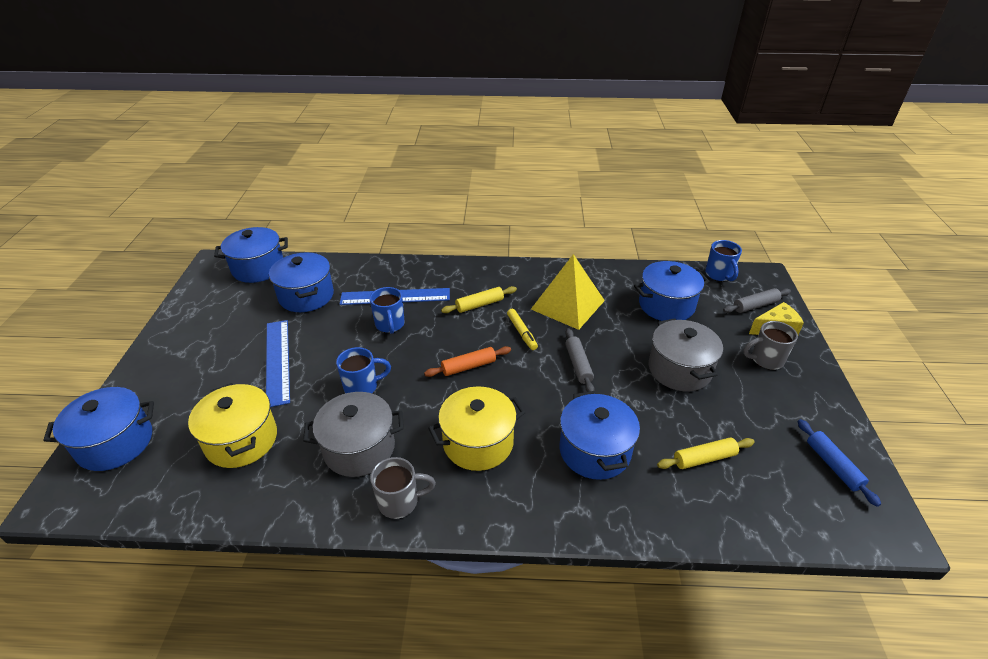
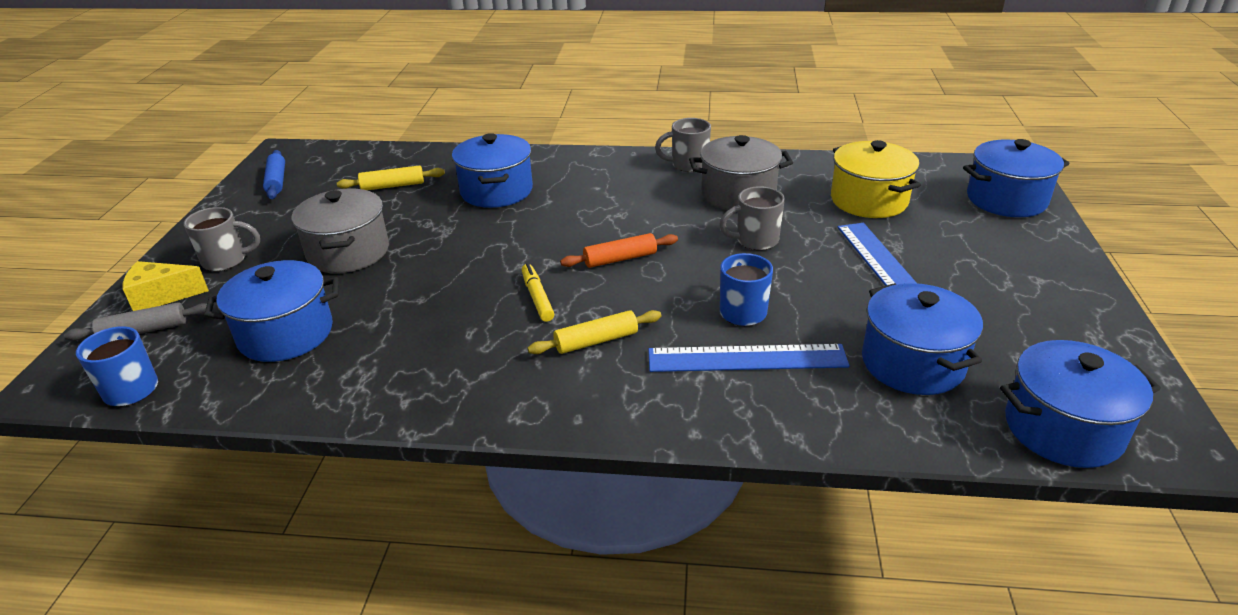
camera: 175 degrees left, 5 degrees down
(362, 387) = (755, 241): blue mug -> grey mug
(478, 443) = (614, 197): yellow pot -> none
(568, 305) = (447, 338): yellow pyramid -> none
(578, 365) = (474, 259): grey rolling pin -> none

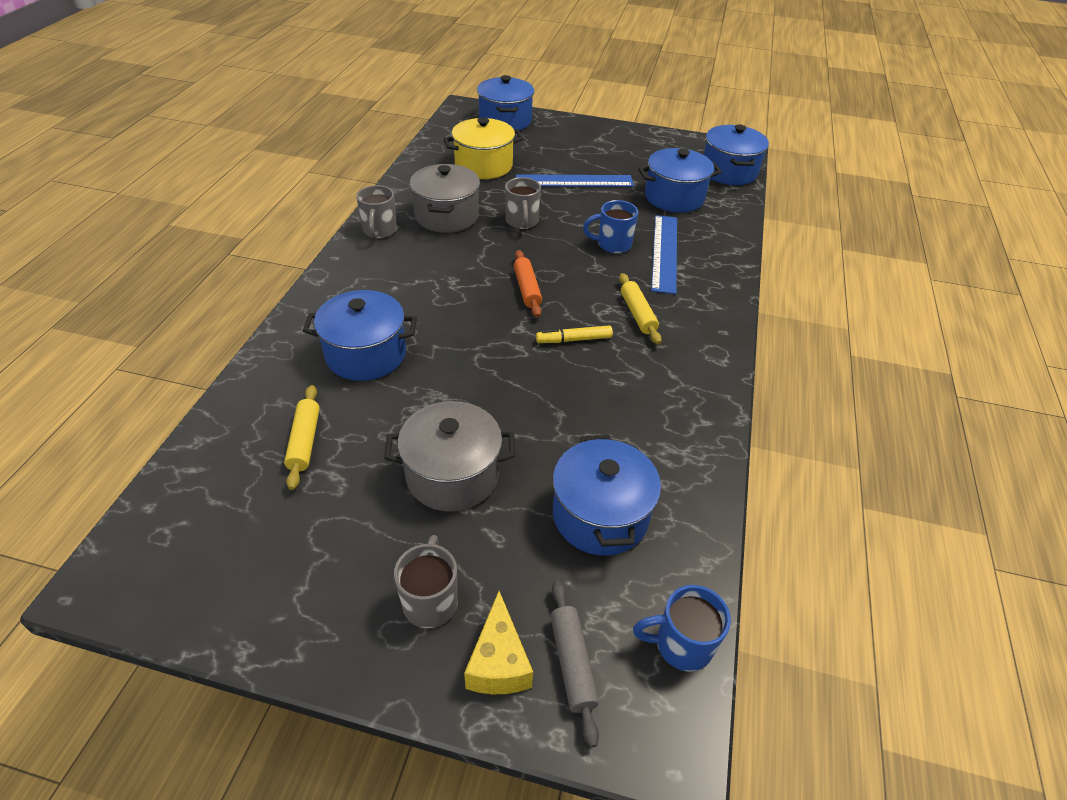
camera: 85 degrees left, 10 degrees up
(277, 181) = (214, 575): blue rolling pin -> none

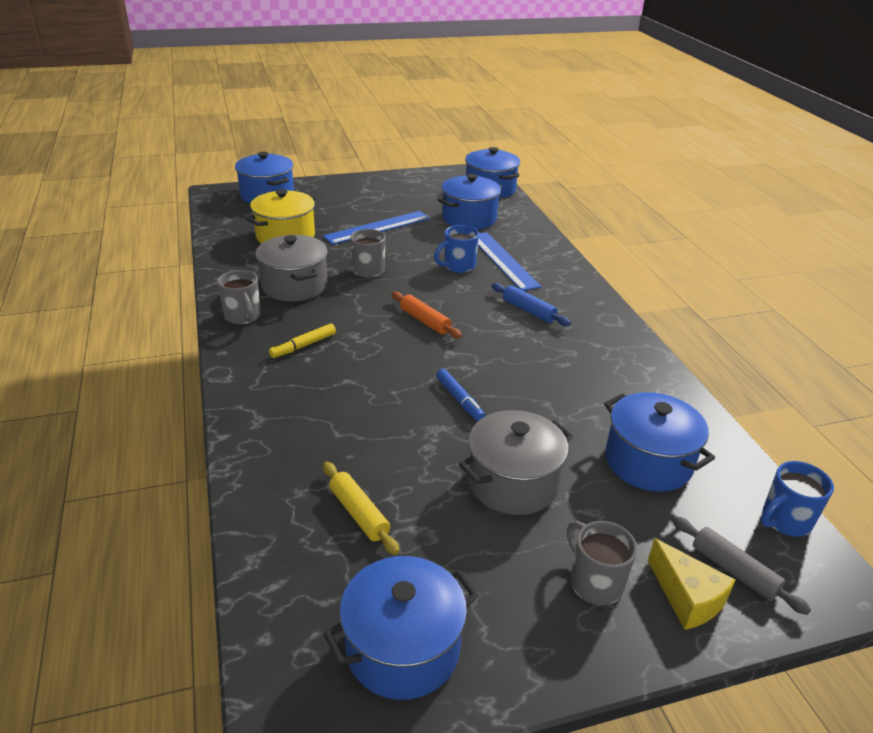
camera: 30 degrees left, 10 degrees down
(366, 354) = (339, 421): blue pot -> blue pot (403, 648)
(483, 377) = (459, 400): none -> blue marker
(522, 222) = (367, 271): grey mug -> grey mug turned 90 degrees clockwise
(574, 339) = (500, 346): yellow marker -> yellow marker (303, 346)
(638, 314) = (528, 310): yellow rolling pin -> blue rolling pin

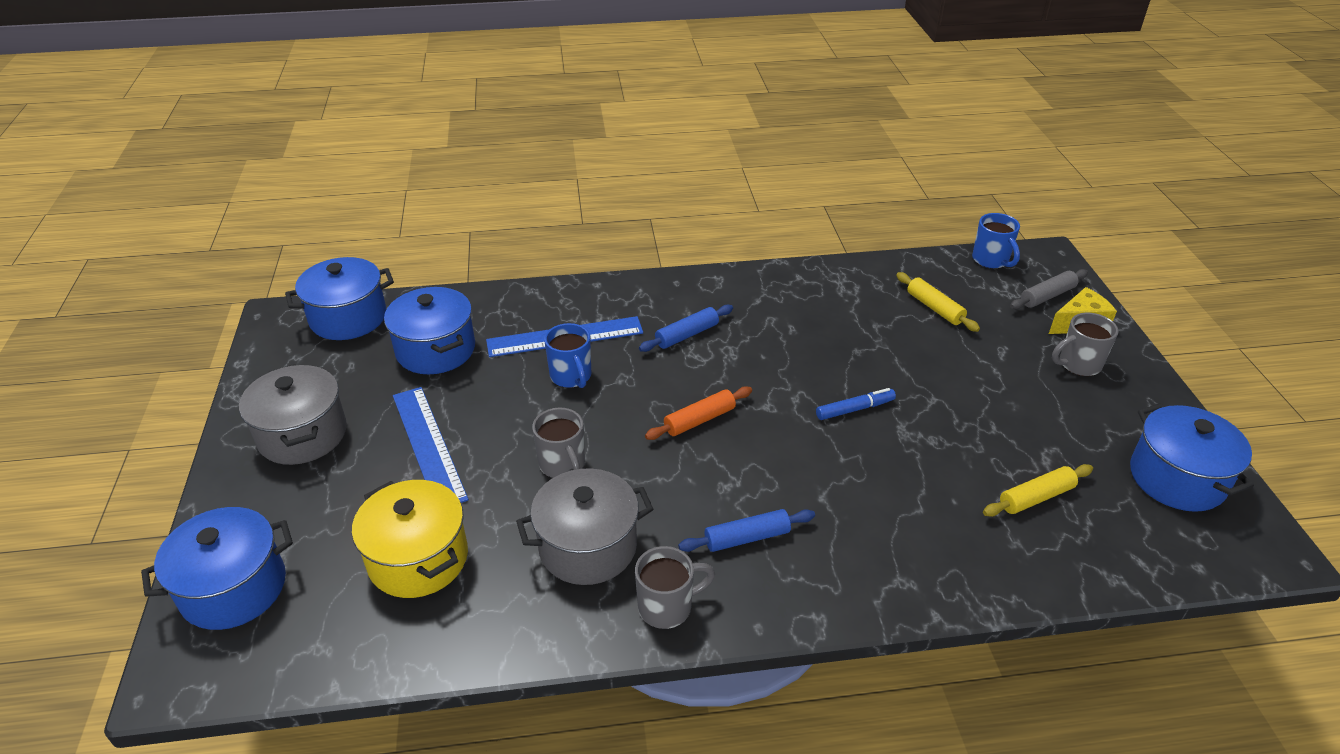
camera: 80 degrees left, 5 degrees up
(303, 346) = (747, 537): yellow marker -> blue rolling pin
(513, 483) = (975, 390): grey pot -> grey pot (302, 435)
(648, 462) = (935, 308): blue pot -> yellow rolling pin

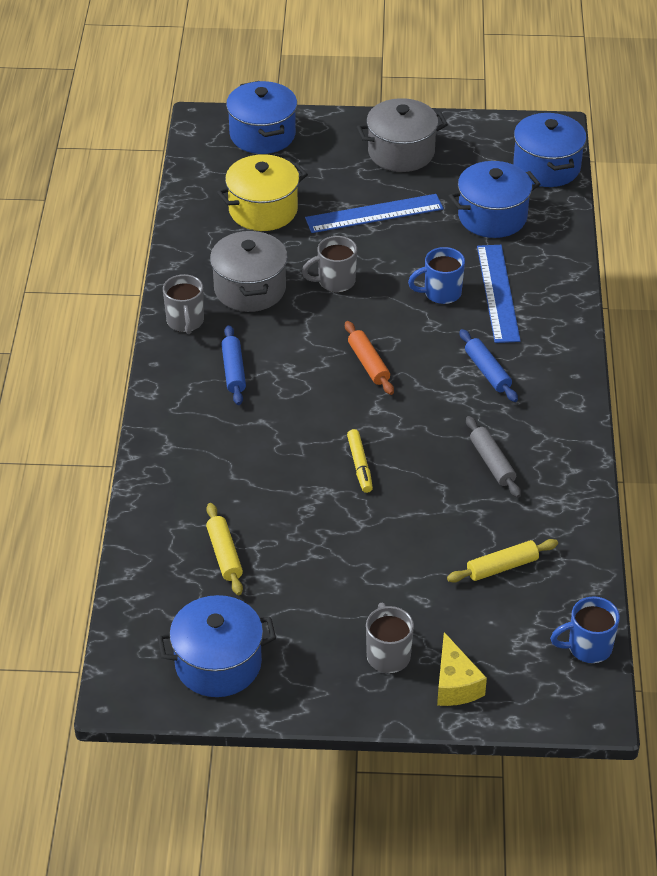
camera: 100 degrees right, 5 degrees up
(855, 409) = (359, 465): blue marker -> yellow marker
(1047, 296) = (510, 675): grey rolling pin -> grey rolling pin (492, 462)

